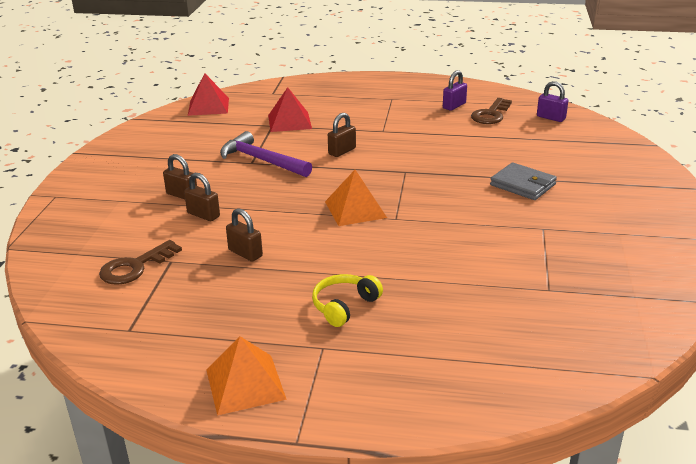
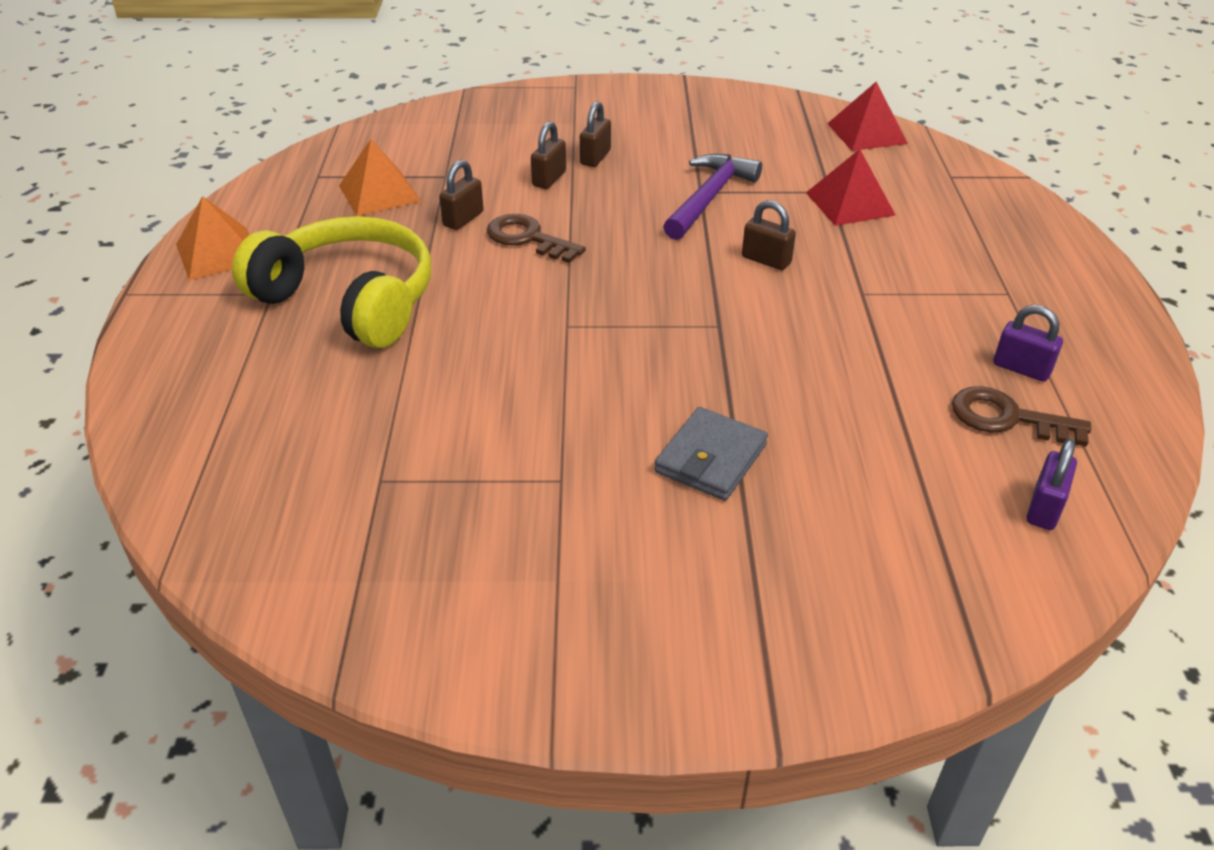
camera: 80 degrees right, 10 degrees up
(135, 267) = (431, 158): brown key -> brown key (528, 238)
(344, 306) = (349, 300): yellow headphones -> yellow headphones, size x2.14
(355, 209) = (585, 288): orange pyramid -> orange pyramid (379, 193)

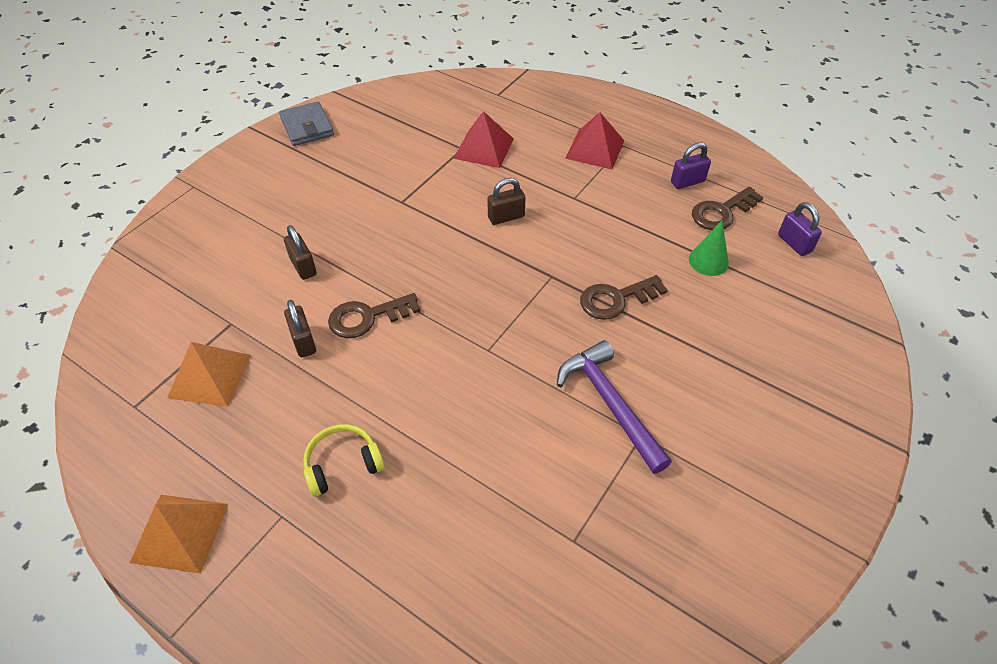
camera: 55 degrees left, 10 degrees up
(349, 300) = (343, 464): yellow headphones -> yellow headphones, size x0.47
(595, 157) = (303, 228): brown padlock -> none
(709, 197) = (414, 202): purple hammer -> purple hammer (610, 403)
(710, 458) = (671, 351): grey wallet -> grey wallet (307, 127)
(741, 385) = (616, 299): none -> brown key
(866, 133) = (418, 96): red pyramid -> red pyramid (595, 149)
(900, 437) = (708, 261): none -> green cone

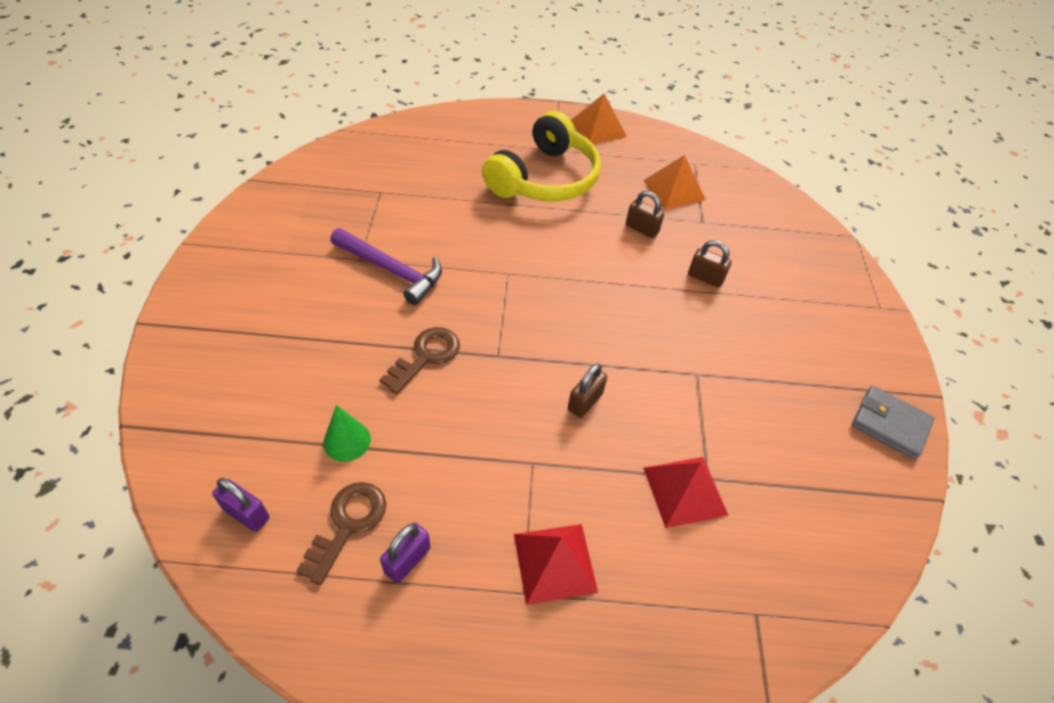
camera: 145 degrees right, 0 degrees up
(343, 464) = (545, 178): yellow headphones -> yellow headphones, size x2.14
(367, 317) = (616, 260): brown key -> none

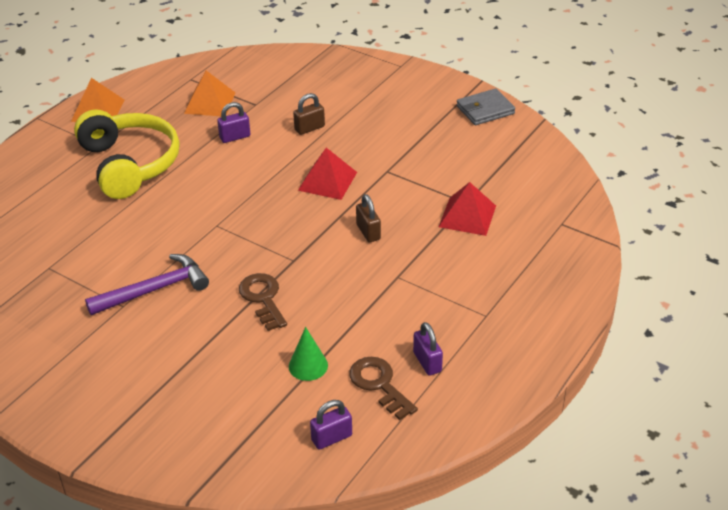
camera: 55 degrees left, 10 degrees down
(554, 562) = (475, 293): red pyramid -> red pyramid (327, 181)
(641, 229) = (235, 137): brown padlock -> purple padlock

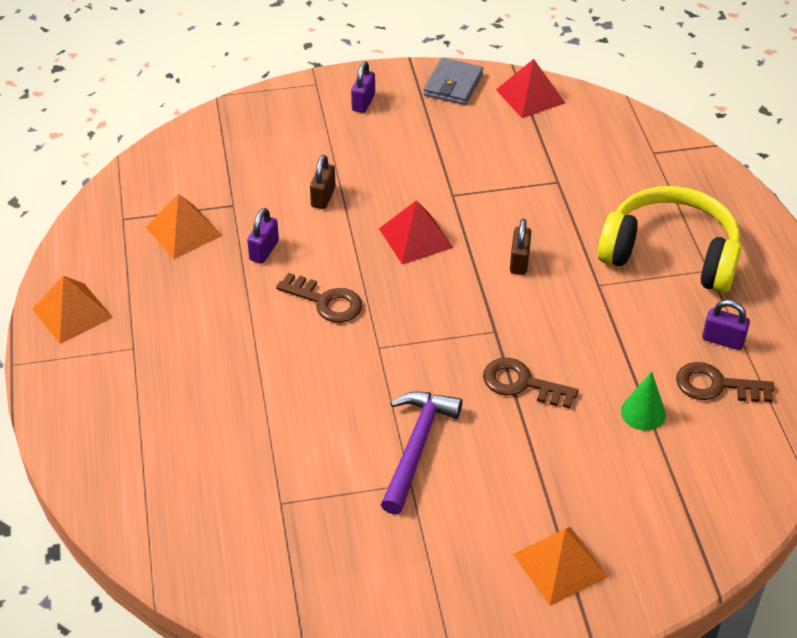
camera: 45 degrees left, 5 degrees up
(129, 164) = (199, 346): yellow headphones -> yellow headphones (670, 254)
(129, 408) = (559, 565): none -> orange pyramid
(225, 183) = (325, 301): none -> brown key
(331, 438) = (746, 456): purple padlock -> purple padlock (363, 102)
(368, 232) = (519, 262): brown padlock -> brown padlock turned 75 degrees clockwise
(467, 216) = (576, 193): red pyramid -> red pyramid (530, 96)

